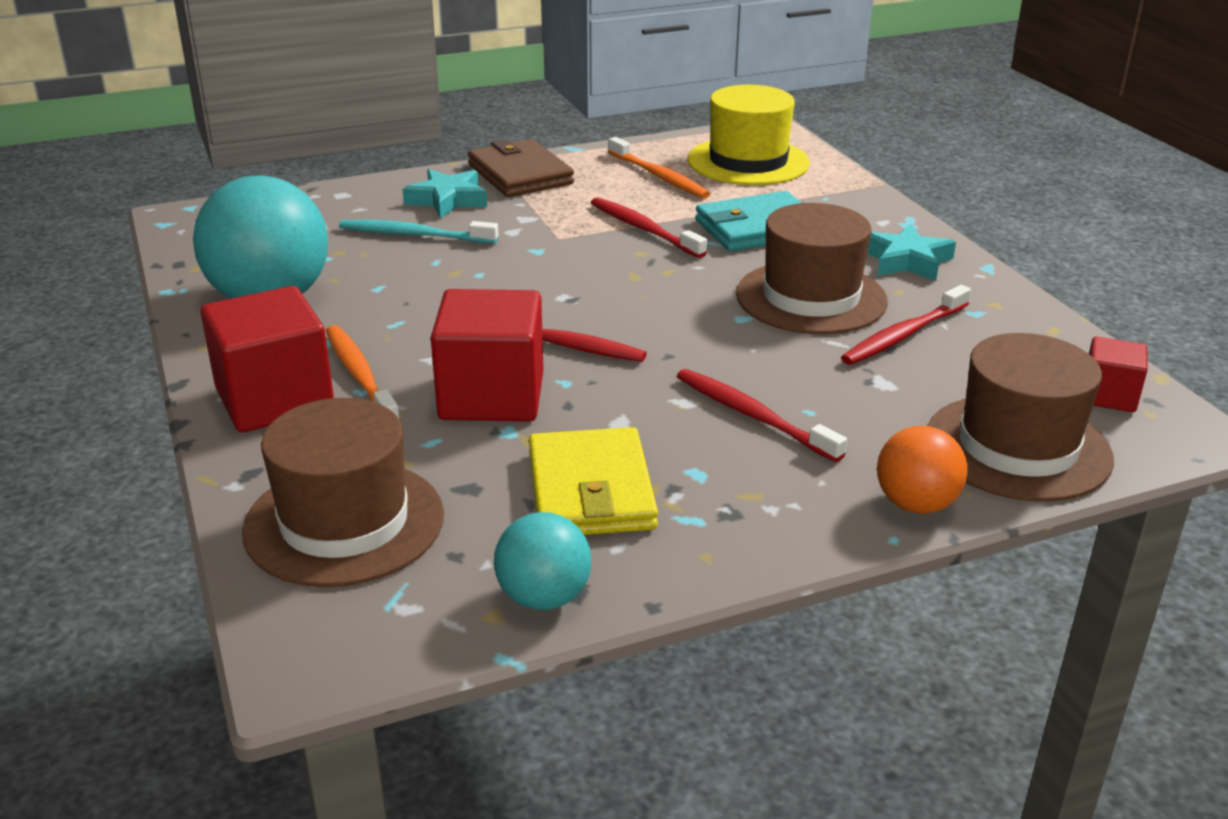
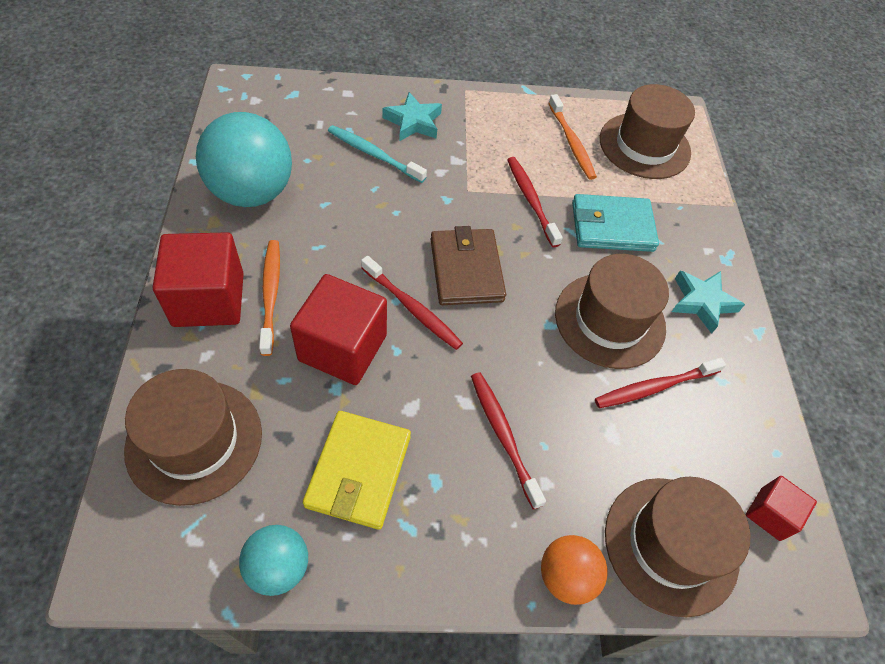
camera: 15 degrees right, 25 degrees up
(520, 174) = (475, 109): brown wallet -> brown wallet (466, 270)
(748, 161) = (644, 146): yellow hat -> brown hat

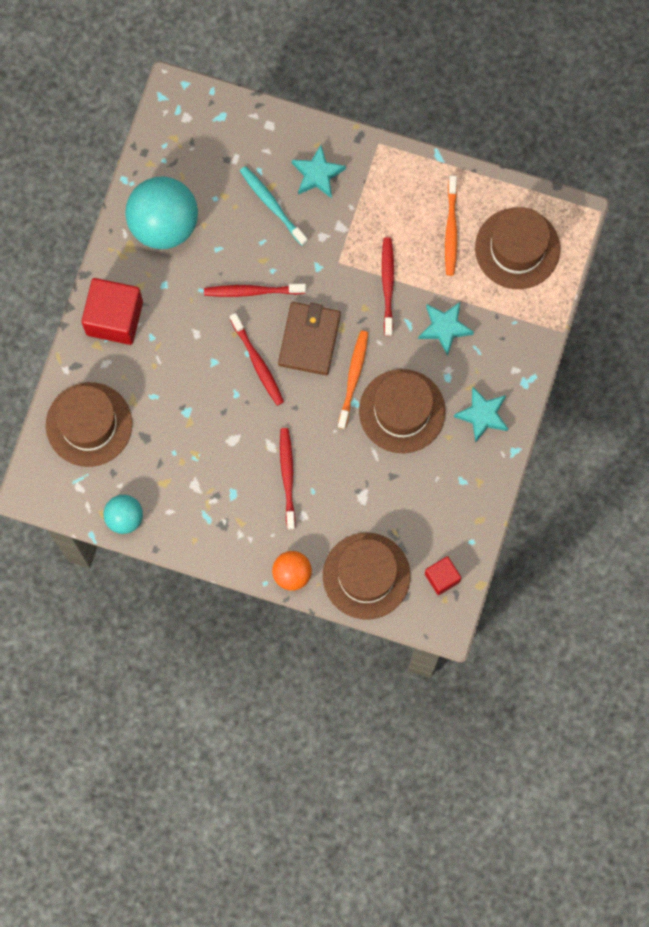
camera: 25 degrees right, 20 degrees up
(271, 294) = (159, 324): orange toothbrush -> orange toothbrush (353, 377)
(342, 347) = (199, 382): red cube -> none
(359, 471) = (186, 473): yellow wallet -> none
(612, 227) = (444, 328): turquoise wallet -> turquoise star
(654, 387) = (409, 472): red toothbrush -> red toothbrush (252, 291)

